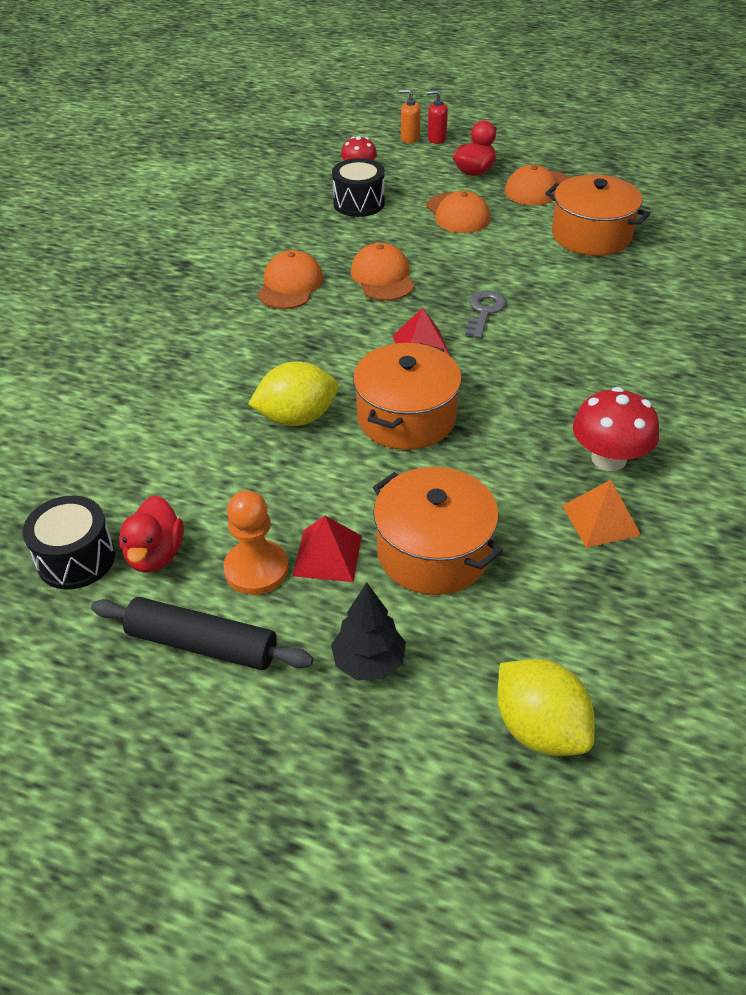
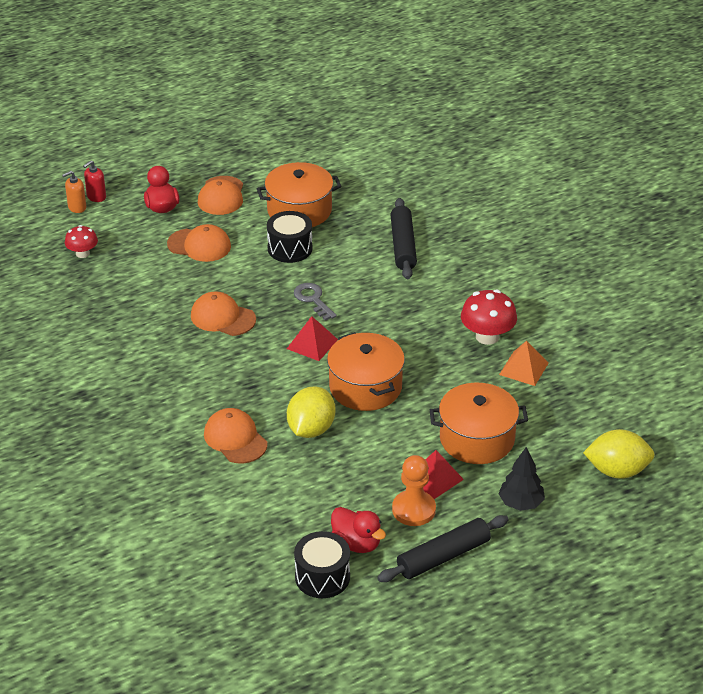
camera: 50 degrees left, 5 degrees down
(290, 285) = (175, 360): orange cap -> orange cap (235, 439)
(359, 203) = (124, 278): black drum -> black drum (290, 248)
(649, 319) = (403, 245): none -> black rolling pin

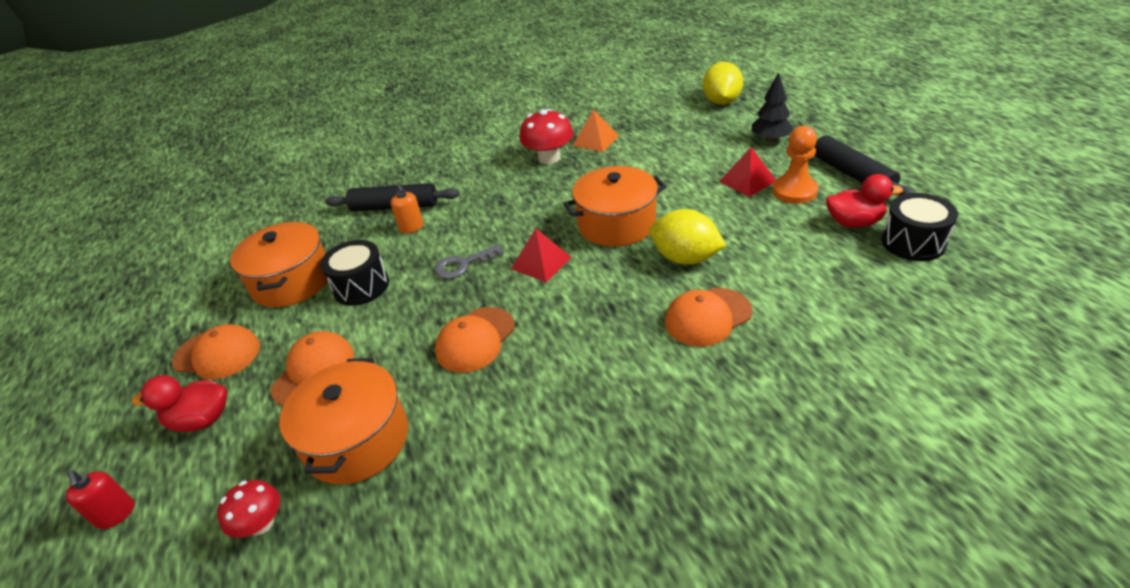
camera: 80 degrees left, 0 degrees up
(77, 207) = (126, 544): orange soap dispenser -> orange soap dispenser (411, 227)
(356, 543) = (854, 222): red duck -> red duck turned 45 degrees clockwise
(477, 438) = (690, 161): orange pot -> orange pot (357, 440)

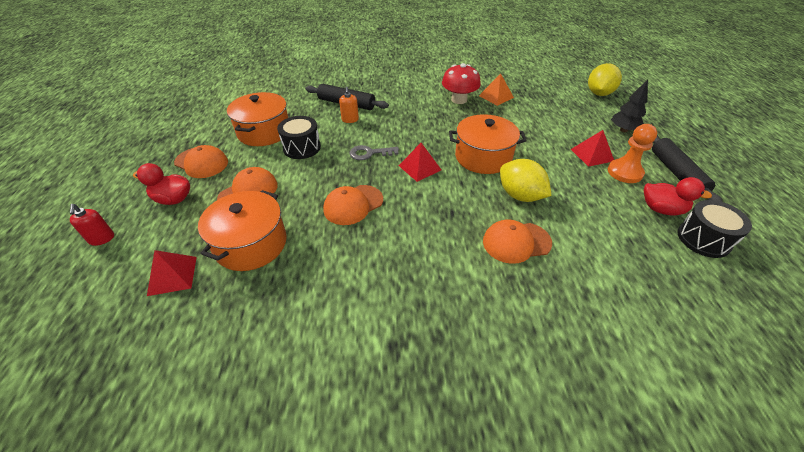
camera: 15 degrees right, 5 degrees up
(261, 524) = (172, 275): red mushroom -> red pyramid

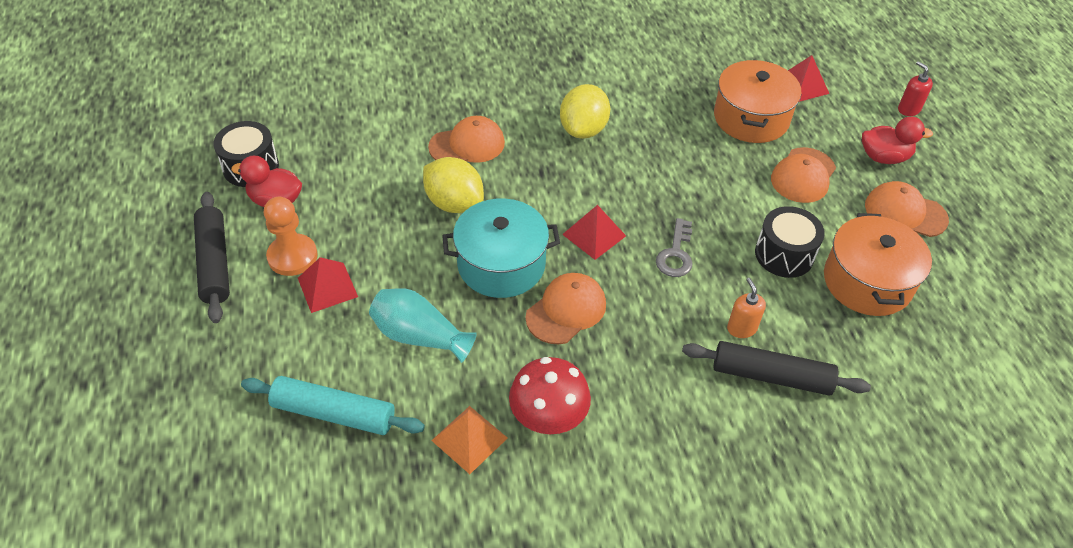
camera: 170 degrees right, 5 degrees up
(353, 205) = (664, 171): orange cap -> orange cap (566, 310)
(369, 153) = (676, 254): grey key -> grey key turned 120 degrees clockwise
(483, 157) = (501, 264): orange pot -> turquoise pot
(528, 130) = (420, 336): none -> turquoise vase
(563, 108) = (334, 413): none -> turquoise rolling pin
(599, 93) = (234, 480): yellow lemon -> yellow lemon (583, 130)
(623, 130) = (243, 355): black tree -> none

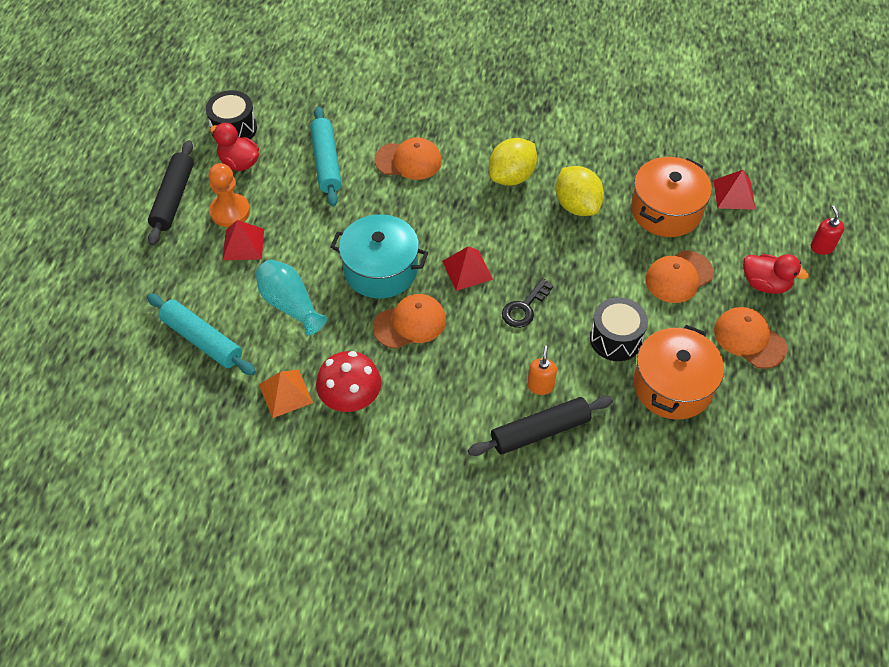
camera: 25 degrees right, 5 degrees up
(377, 172) = (326, 162): none -> turquoise rolling pin
(454, 203) = (371, 207): yellow lemon -> yellow lemon (577, 205)
(676, 254) = (524, 308): grey key -> black key
(771, 376) = (540, 431): black rolling pin -> black rolling pin turned 60 degrees counterclockwise

